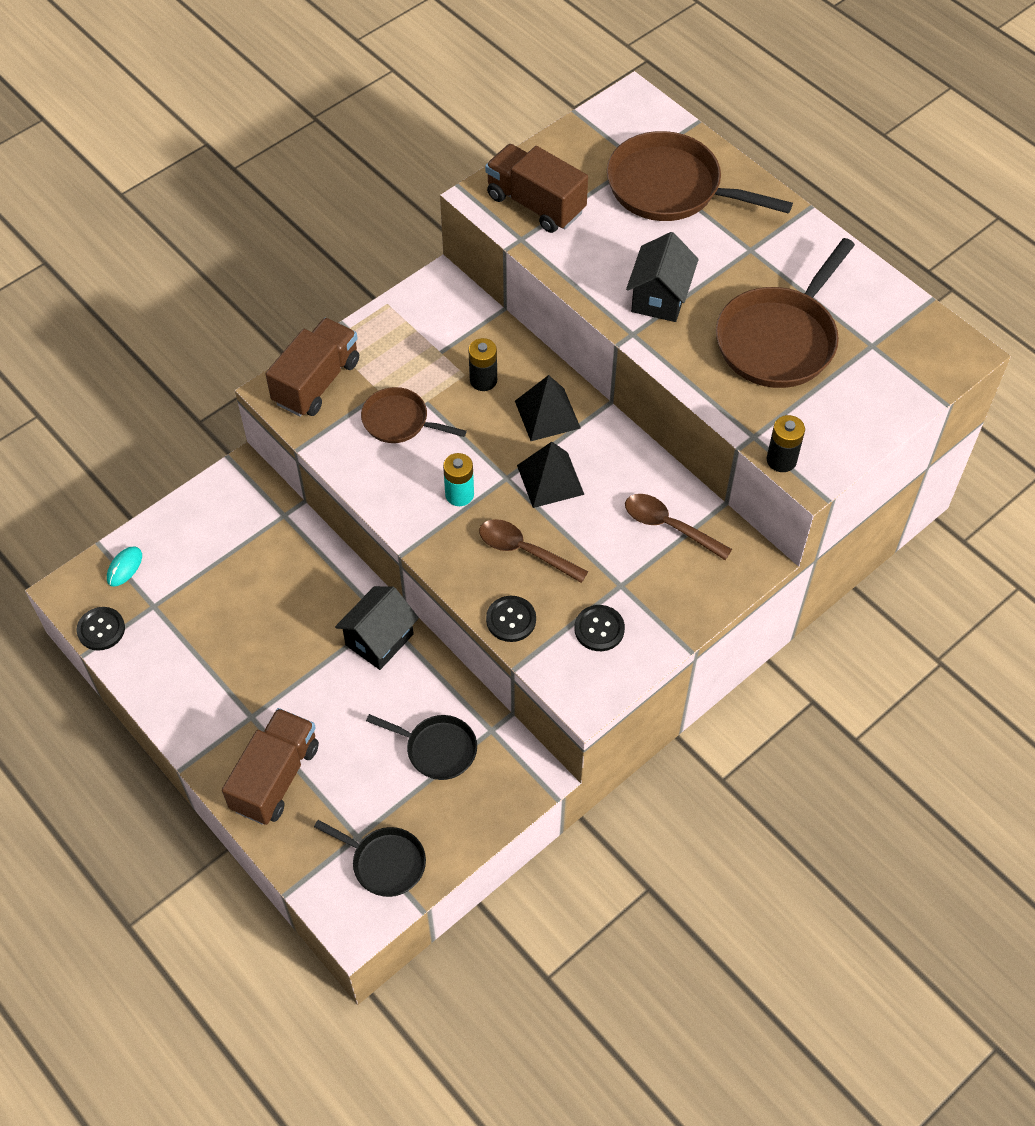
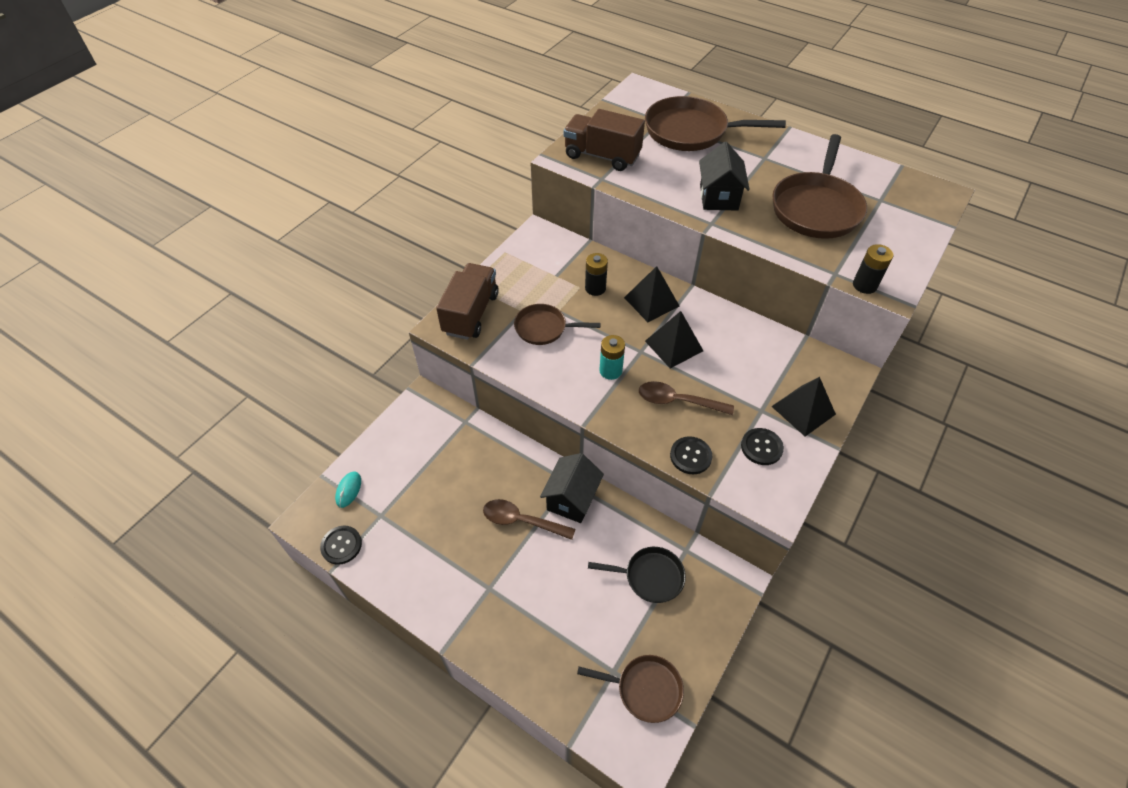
camera: 15 degrees left, 5 degrees down
(275, 777) = (526, 636): brown truck -> none
(384, 862) = (645, 689): black pan -> brown pan
(669, 526) = (775, 360): brown spoon -> brown spoon (521, 521)
(672, 596) = (803, 410): none -> black pyramid

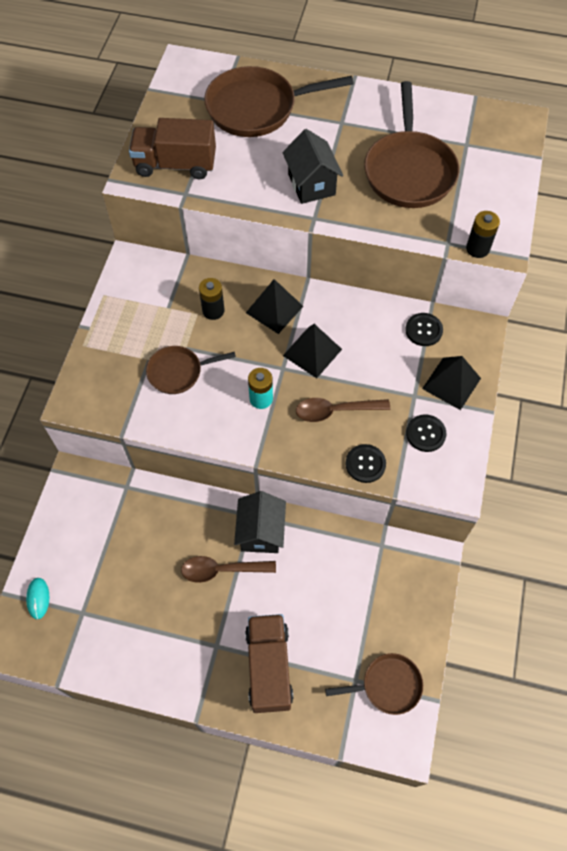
camera: 20 degrees left, 10 degrees up
(341, 545) = (56, 656): black button -> black button (423, 330)
(471, 313) = (97, 378): brown truck -> brown truck (269, 667)
(650, 576) = (358, 582): black pan -> none

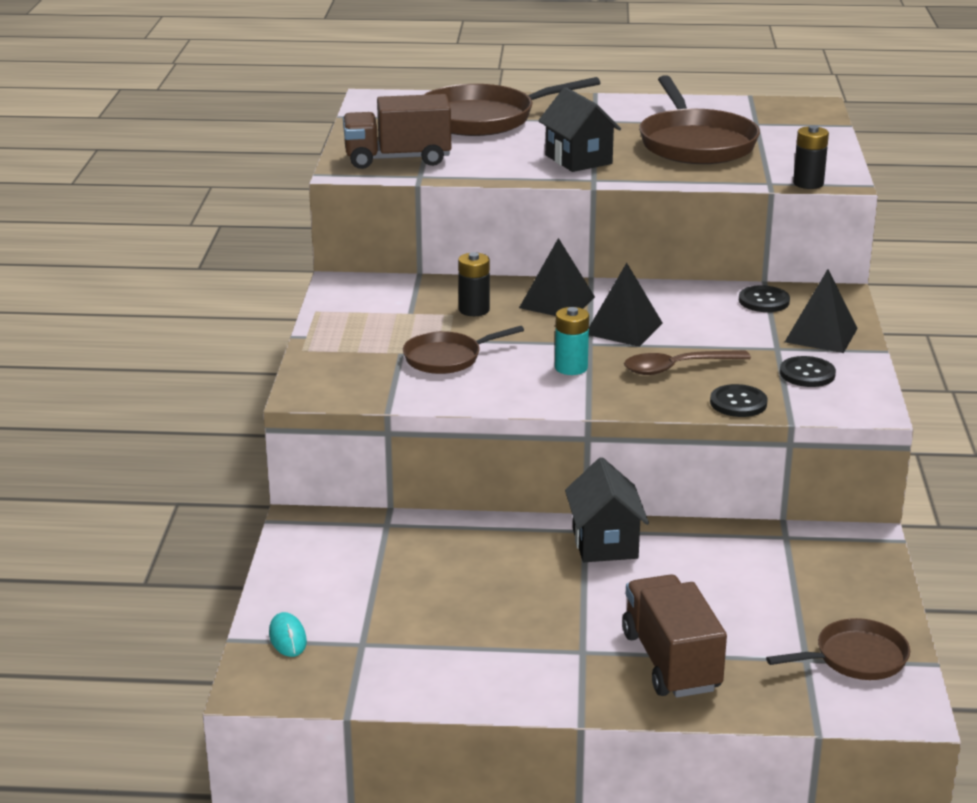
camera: 10 degrees left, 35 degrees down
(221, 570) = (561, 582): brown spoon -> none

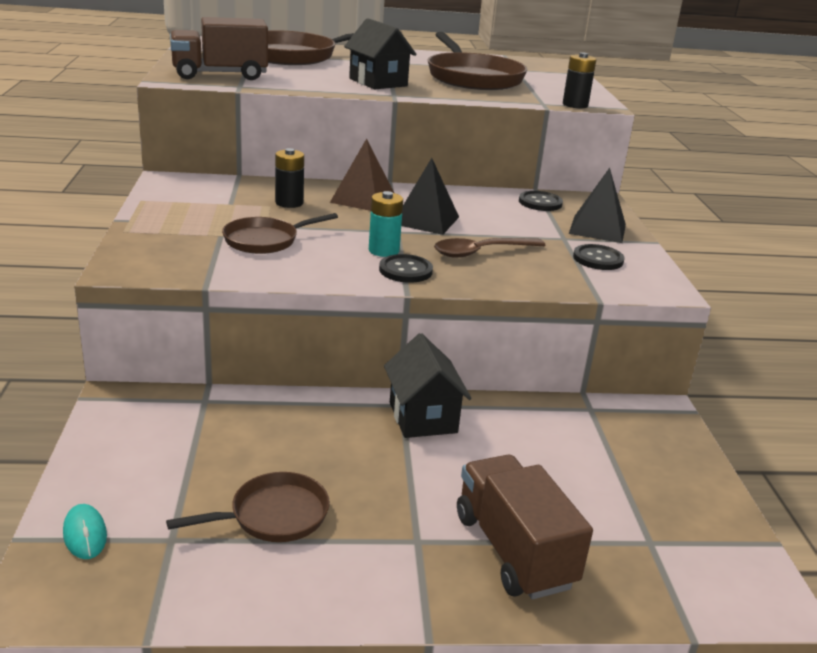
camera: 10 degrees left, 0 degrees up
(557, 302) = (363, 199): black pyramid -> brown pyramid
(738, 403) = (545, 282): black button -> black button (405, 270)
(855, 658) = (698, 539): brown pan -> brown pan (273, 515)

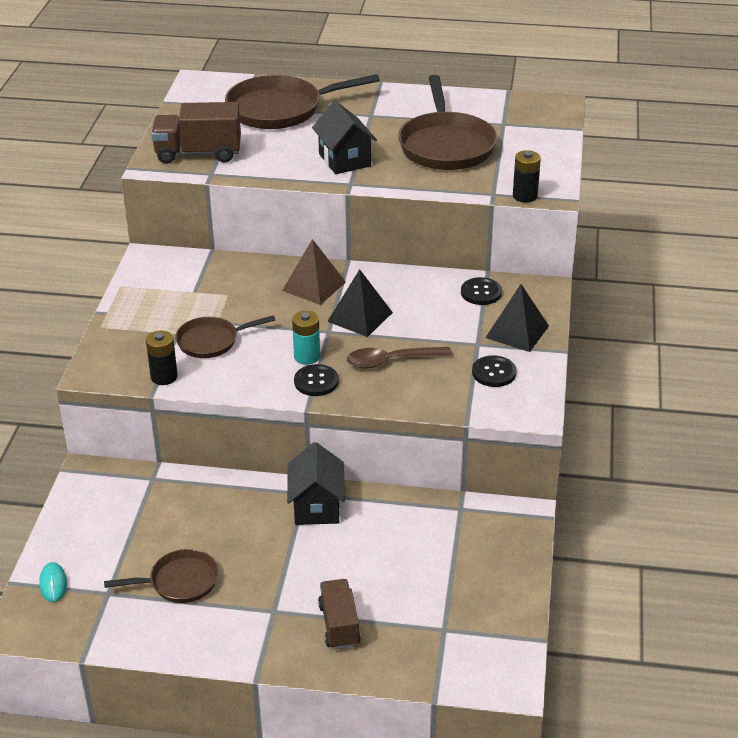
camera: 15 degrees right, 10 degrees up
(289, 203) = (245, 291): black battery -> black battery (164, 377)
(514, 550) = (339, 625): brown truck -> brown truck, size x0.66

